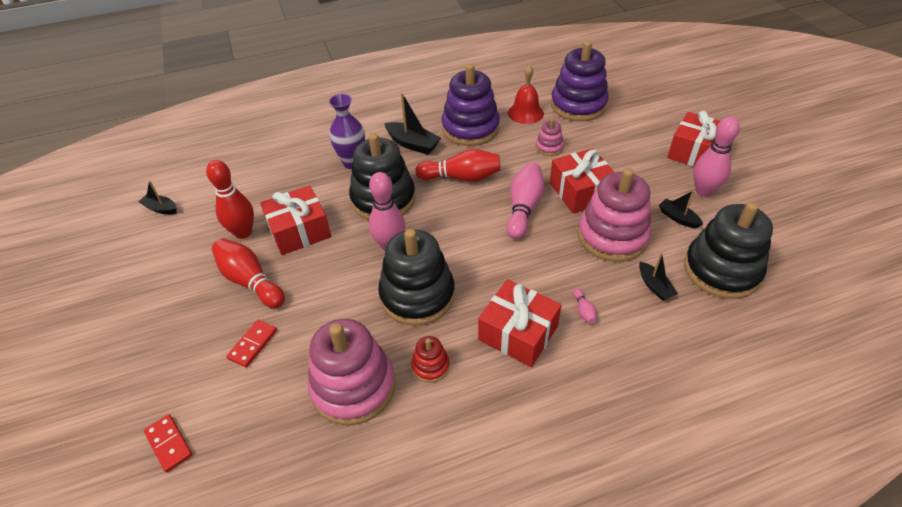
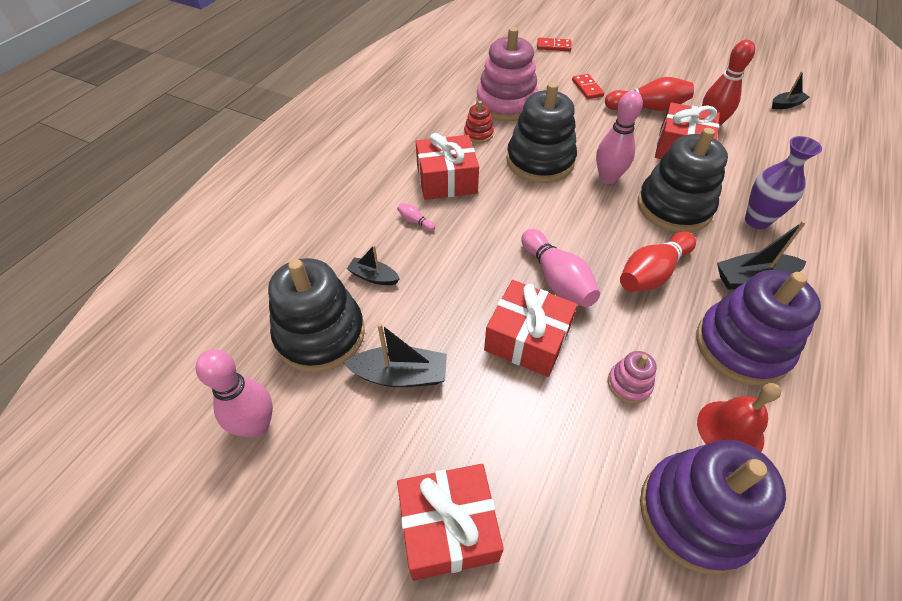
camera: 135 degrees right, 5 degrees up
(612, 236) = (449, 304): pink stacking toy -> none
(678, 218) = (400, 375): black boat -> black boat, size x1.61
(703, 191) = (395, 445): pink bowling pin -> pink bowling pin (257, 425)

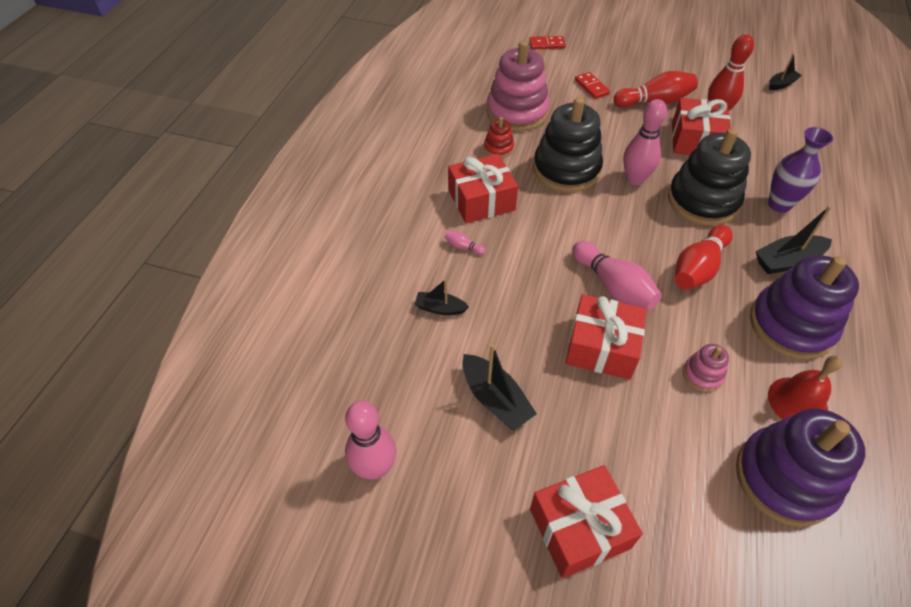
camera: 10 degrees left, 0 degrees up
(320, 334) = (407, 372): black stacking toy -> none
(400, 375) = (495, 399): black boat -> black boat turned 60 degrees clockwise

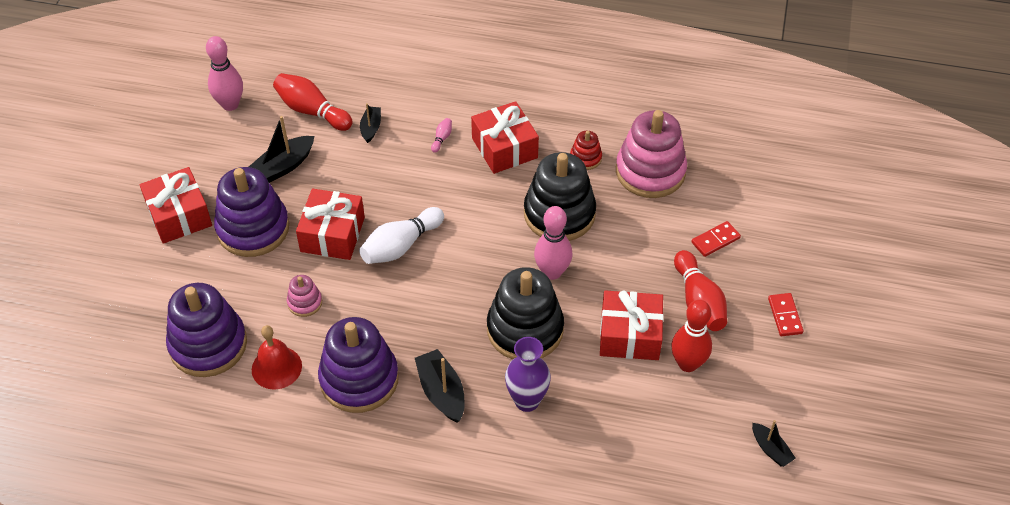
camera: 85 degrees right, 0 degrees up
(547, 44) = (799, 198): red domino -> red domino (785, 316)
(597, 432) = (253, 228): none -> purple stacking toy
(613, 286) = (401, 246): pink bowling pin -> white bowling pin
(698, 268) = (427, 313): red bowling pin -> red bowling pin (312, 111)

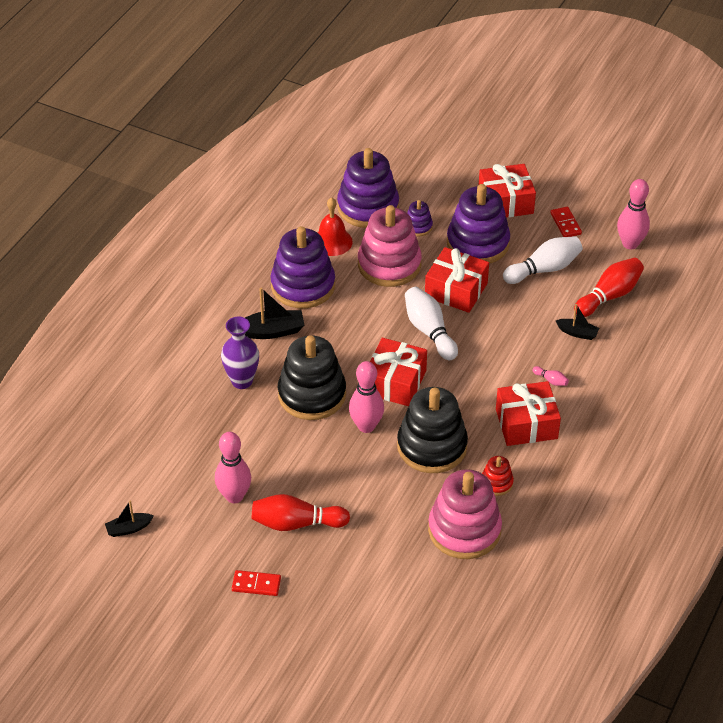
camera: 105 degrees right, 5 degrees down
(234, 288) = (418, 226): none -> purple stacking toy
(283, 166) = (544, 269): black boat -> white bowling pin
(305, 302) = (389, 264): pink stacking toy -> pink stacking toy, size x2.18
(630, 335) = (279, 463): red gift -> red gift (395, 382)
(687, 364) = (234, 496): red bowling pin -> pink bowling pin
(715, 240) = (362, 557): red domino -> red domino (565, 224)

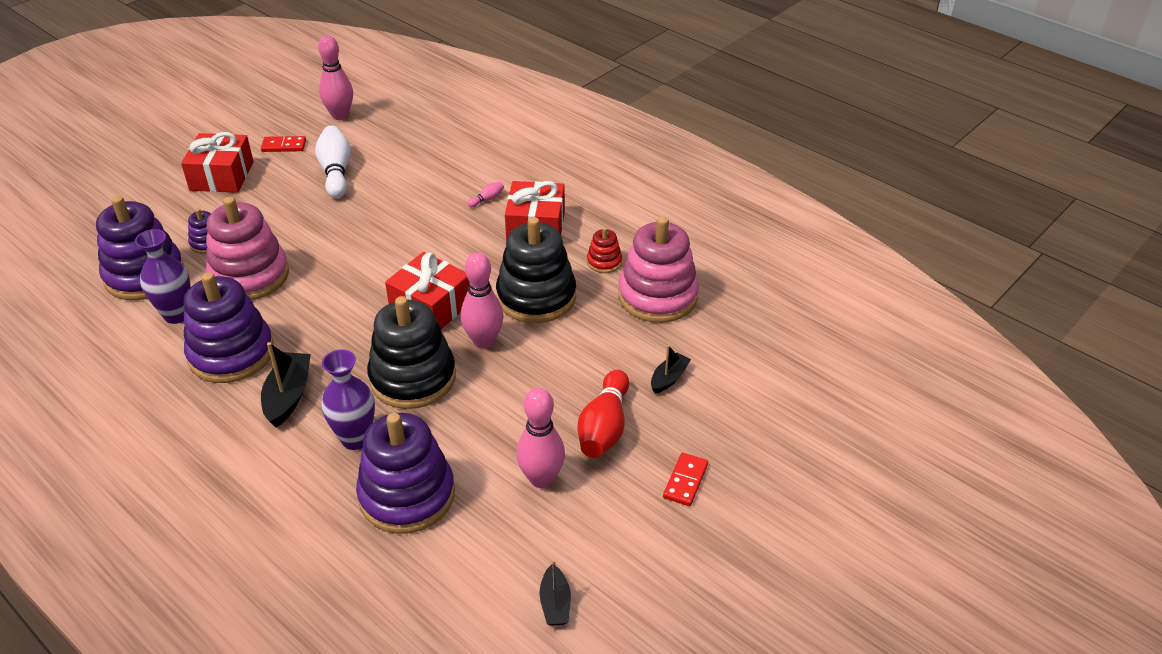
camera: 75 degrees left, 5 degrees down
(332, 241) = (177, 315): red bell -> purple vase
(429, 331) = (371, 266): white bowling pin -> none
(456, 290) = (324, 235): red gift -> none
(478, 243) = (266, 206): purple stacking toy -> purple stacking toy (407, 495)
(577, 333) = (434, 170): black boat -> black boat (669, 378)
(609, 296) = (399, 142): red bowling pin -> none

